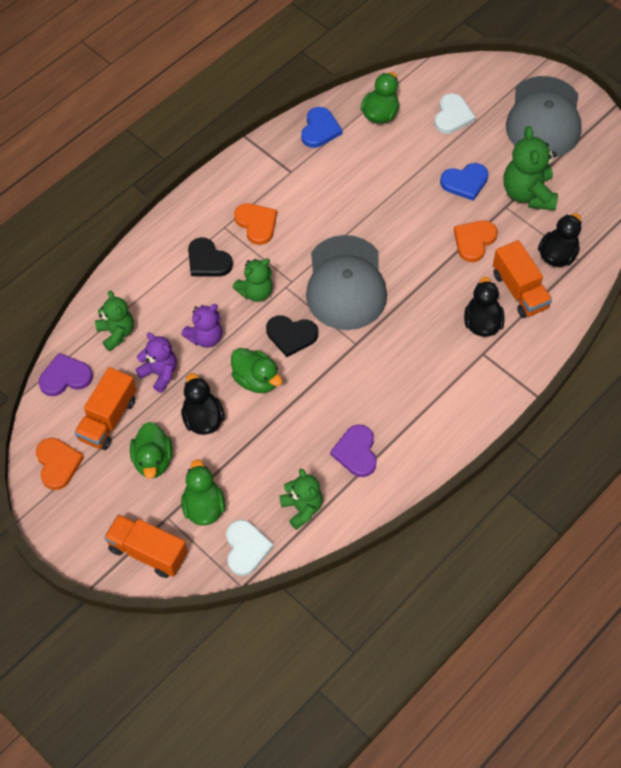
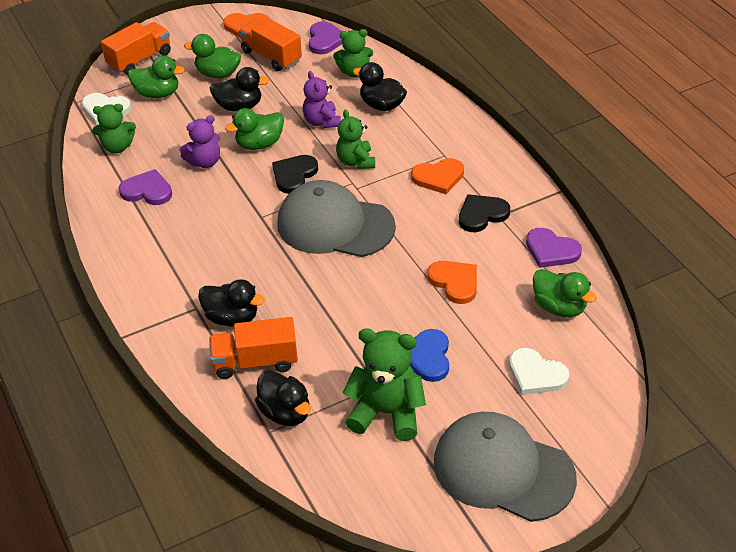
camera: 110 degrees right, 15 degrees down
(160, 373) = (299, 90): purple teddy bear -> purple teddy bear (204, 162)
(165, 294) = (382, 105): none -> black duck
(208, 261) = (408, 137): black heart -> black heart (482, 214)
(320, 129) = (551, 250): blue heart -> purple heart
(474, 241) = (340, 341): orange heart -> orange heart (455, 282)

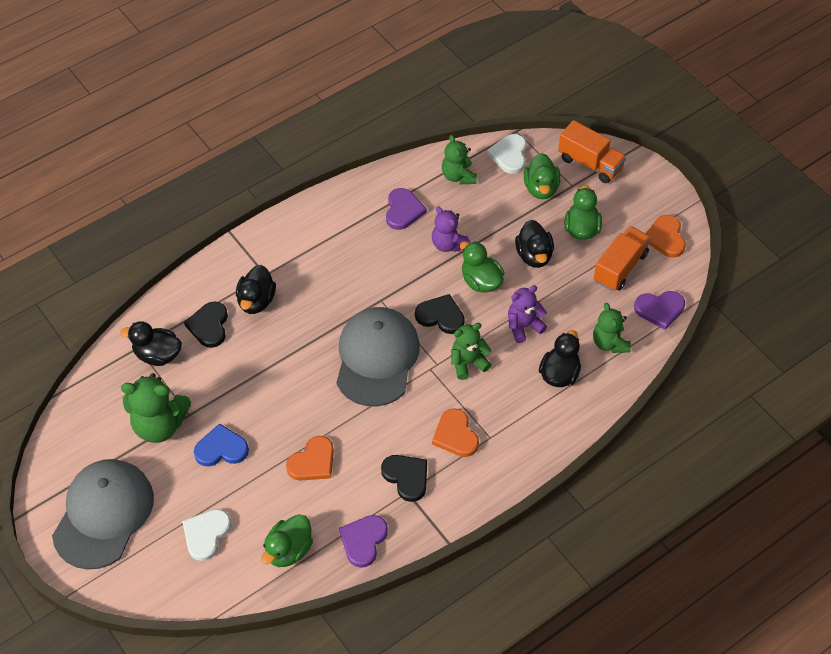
camera: 80 degrees right, 10 degrees up
(255, 362) = (209, 326): orange truck -> black heart
(285, 412) = (157, 355): black duck -> black duck turned 60 degrees clockwise
(386, 413) = (159, 425): green teddy bear -> green teddy bear turned 90 degrees clockwise

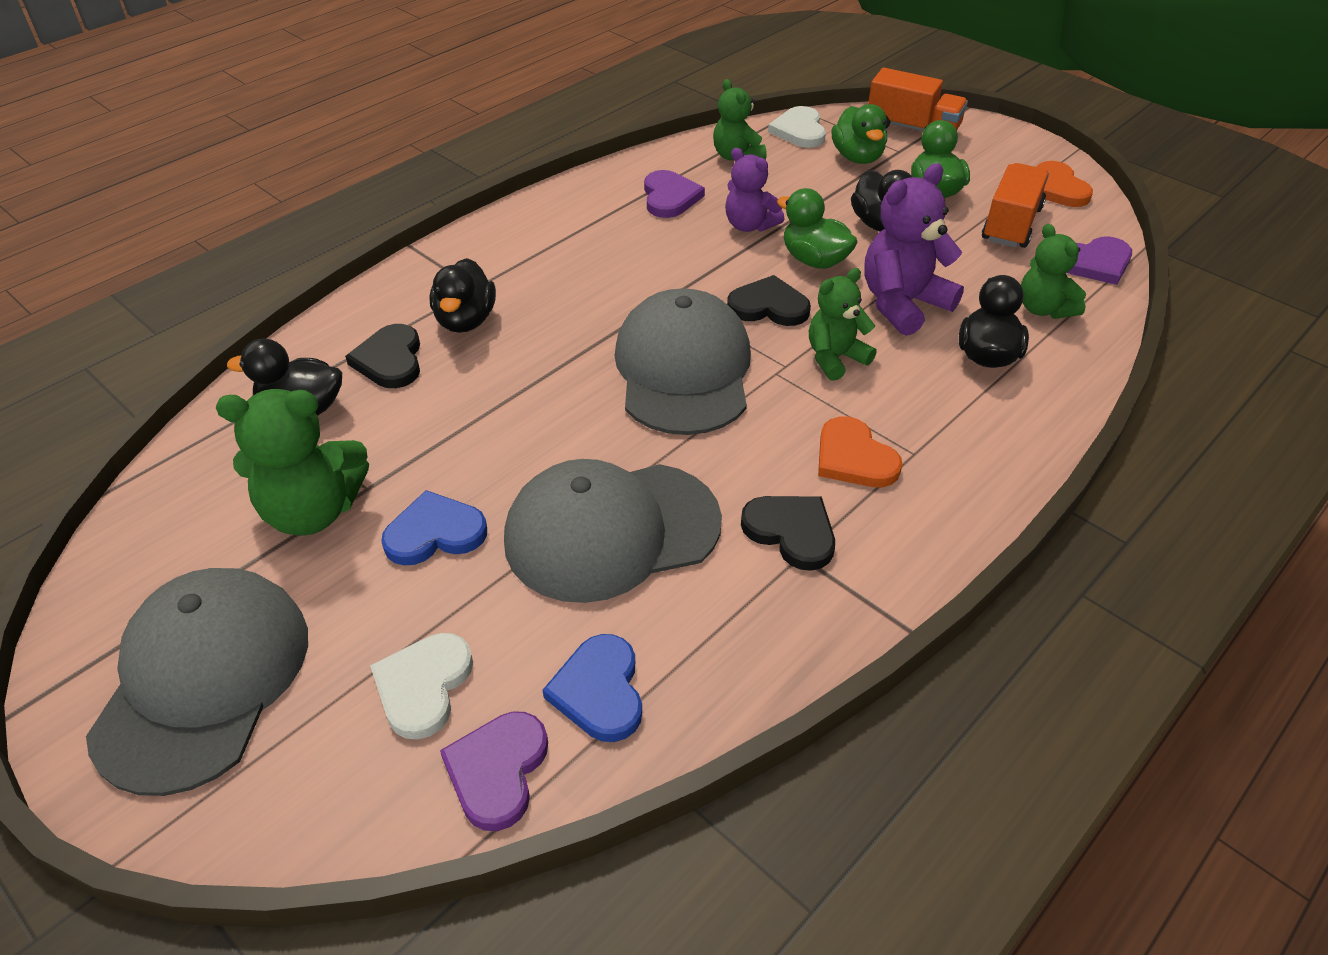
camera: 10 degrees left, 10 degrees down
(288, 550) = (599, 691): green duck -> blue heart
(312, 462) = (611, 531): orange heart -> grey cap
(363, 541) = (744, 650): purple heart -> purple heart (497, 771)
(523, 326) = (903, 304): purple teddy bear -> purple teddy bear, size x1.55

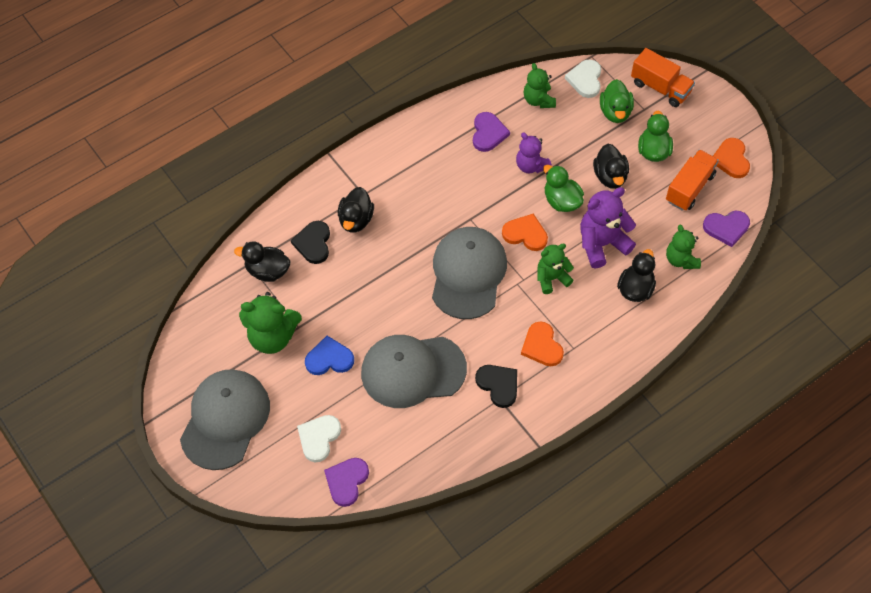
camera: 10 degrees right, 15 degrees up
(599, 691) = (394, 453): blue heart -> none
(768, 306) = (525, 234): black heart -> orange heart

